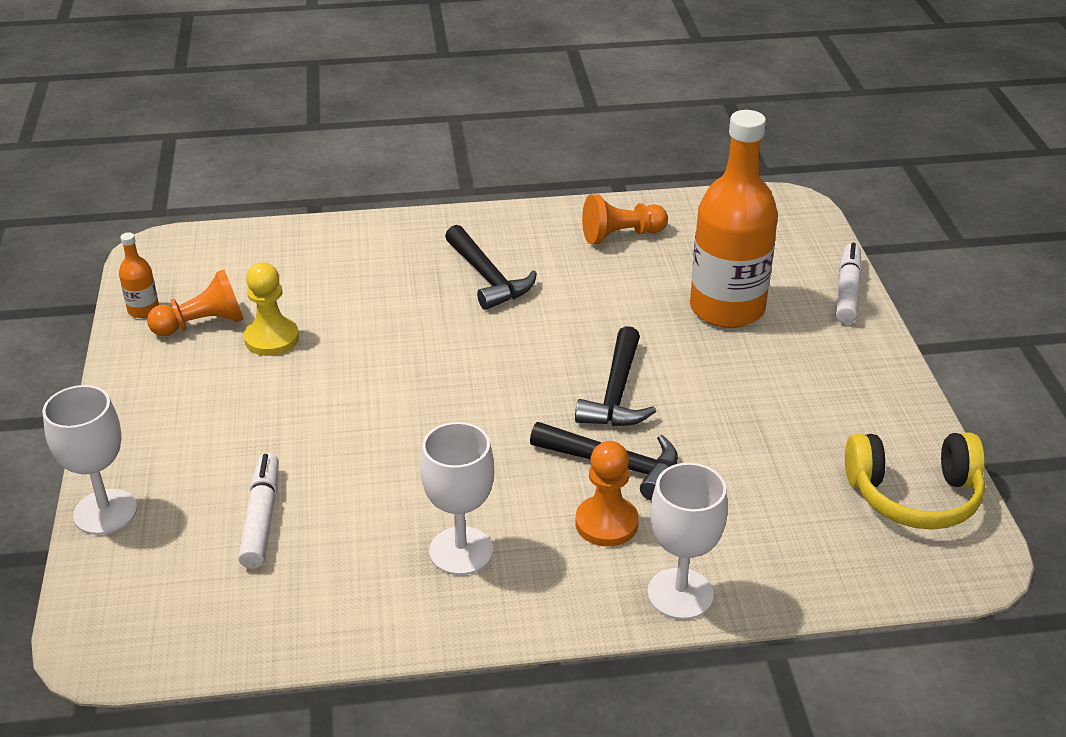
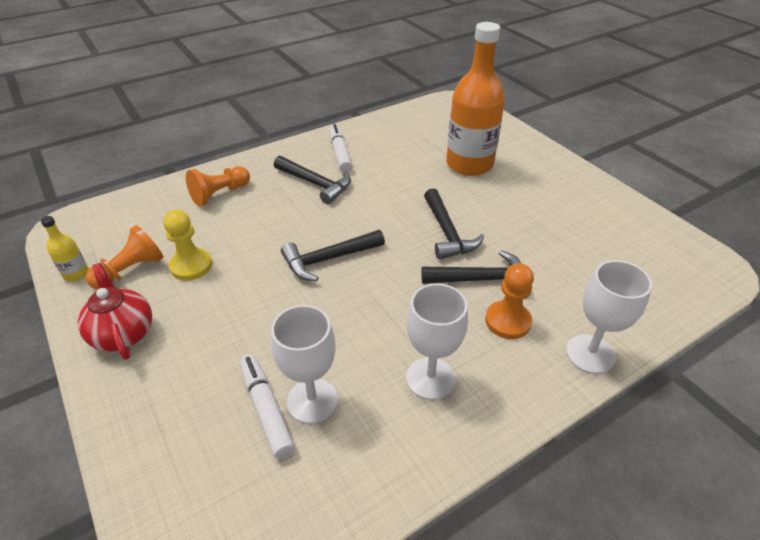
camera: 25 degrees left, 5 degrees up
(105, 512) = (128, 455): white goblet -> white goblet (312, 401)
(143, 310) = (76, 274): orange bottle -> yellow bottle
(160, 392) = (123, 333): none -> red teapot
(436, 380) = (328, 259): none -> black hammer
(621, 235) = (378, 139): orange pawn -> orange pawn (219, 194)
(847, 291) = (523, 138): white marker -> white marker (340, 153)
(914, 495) = (656, 241): yellow headphones -> none

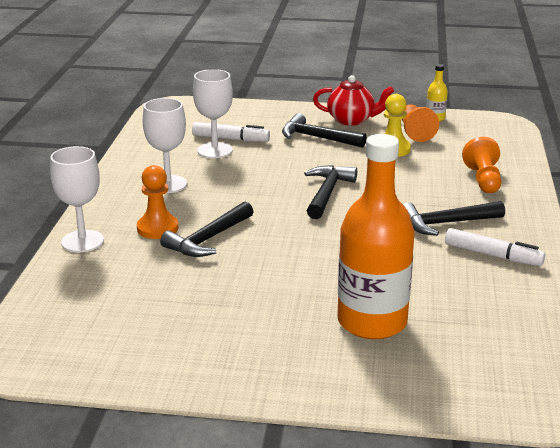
camera: 130 degrees right, 15 degrees down
(447, 233) = (282, 252): black hammer -> black hammer (317, 138)

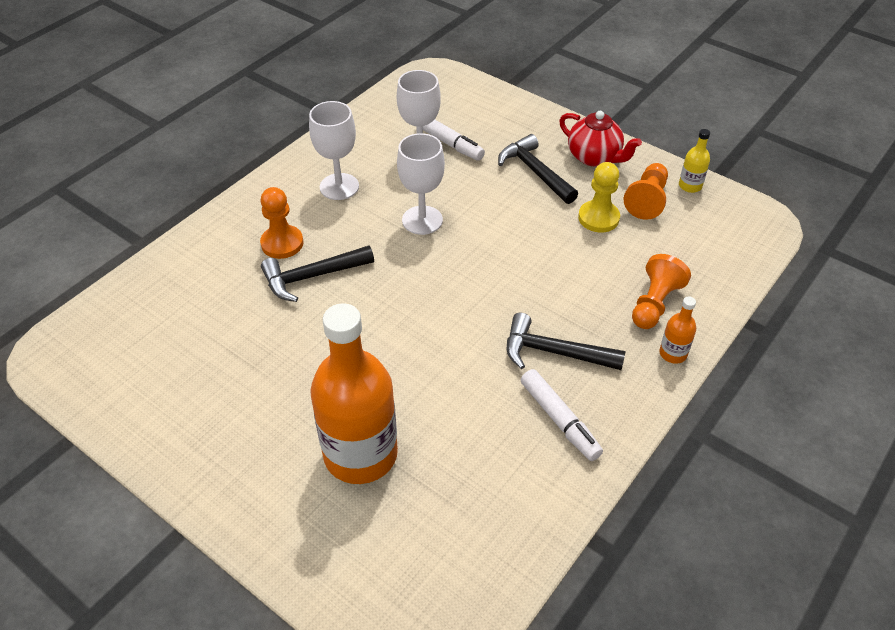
camera: 30 degrees right, 20 degrees up
(82, 241) = (209, 234): white goblet -> white goblet (422, 220)
(327, 193) = (474, 258): black hammer -> none
(525, 200) = (673, 353): none -> orange bottle

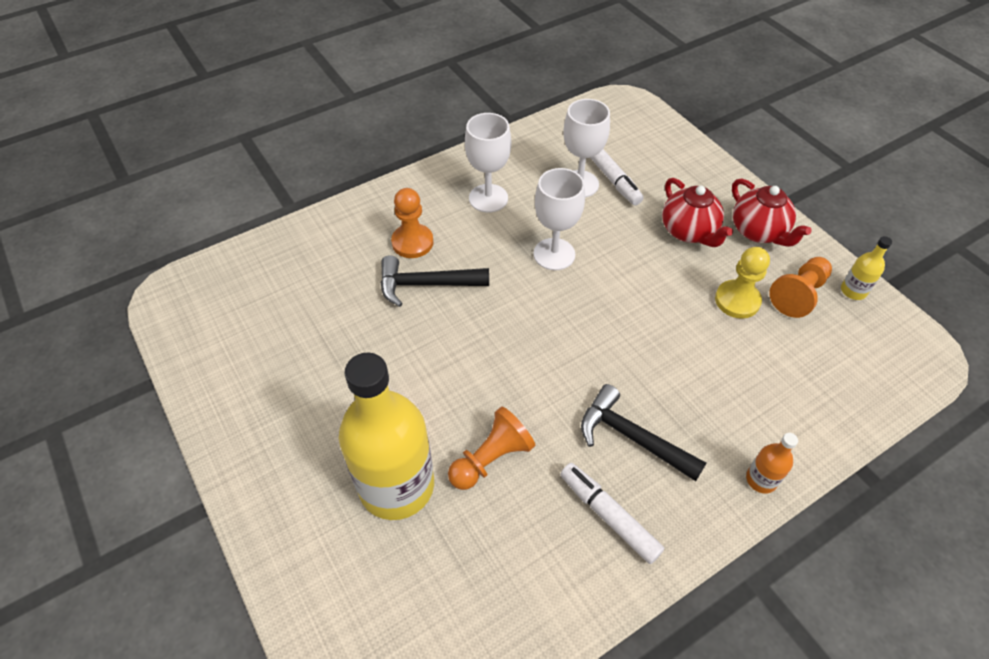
camera: 20 degrees right, 5 degrees up
(360, 454) = (396, 485): orange bottle -> yellow bottle
(535, 171) = (689, 231): black hammer -> red teapot
(559, 420) = (608, 516): white marker -> white marker turned 150 degrees clockwise
(654, 303) = (762, 415): orange pawn -> orange pawn (491, 458)

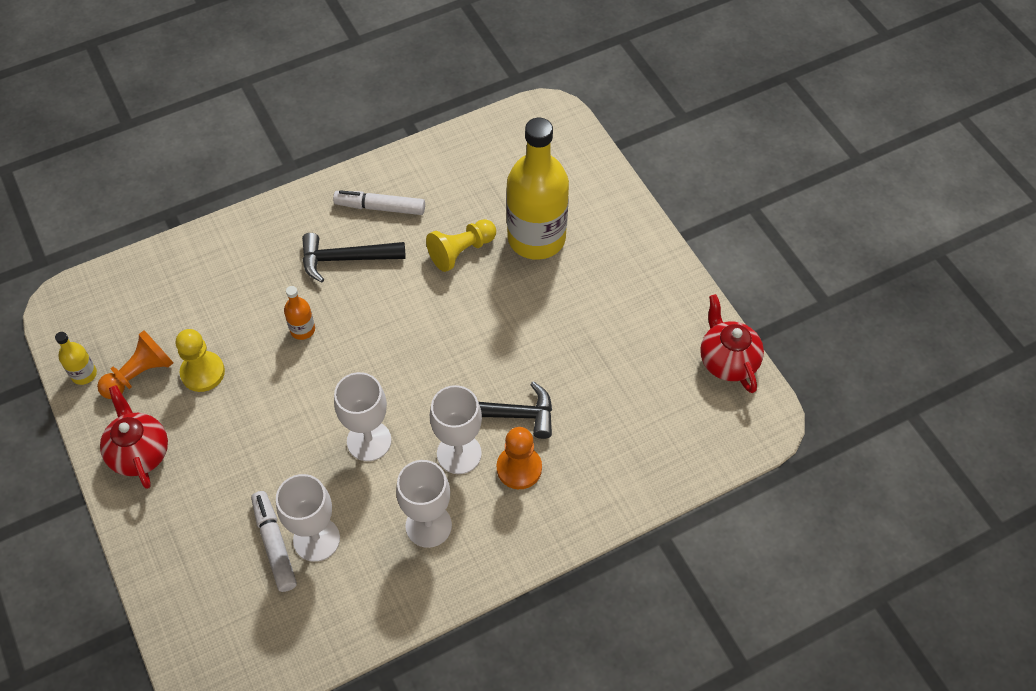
camera: 175 degrees left, 5 degrees up
(468, 250) = (459, 453): none -> white goblet
(491, 458) = (461, 251): orange pawn -> yellow pawn
(608, 516) = (380, 207): white marker -> white marker turned 135 degrees clockwise
(632, 437) = (345, 259): black hammer -> black hammer turned 135 degrees clockwise
(689, 231) = (215, 459): red teapot -> red teapot (727, 361)
(761, 479) = (257, 222): orange bottle -> orange bottle (302, 330)

